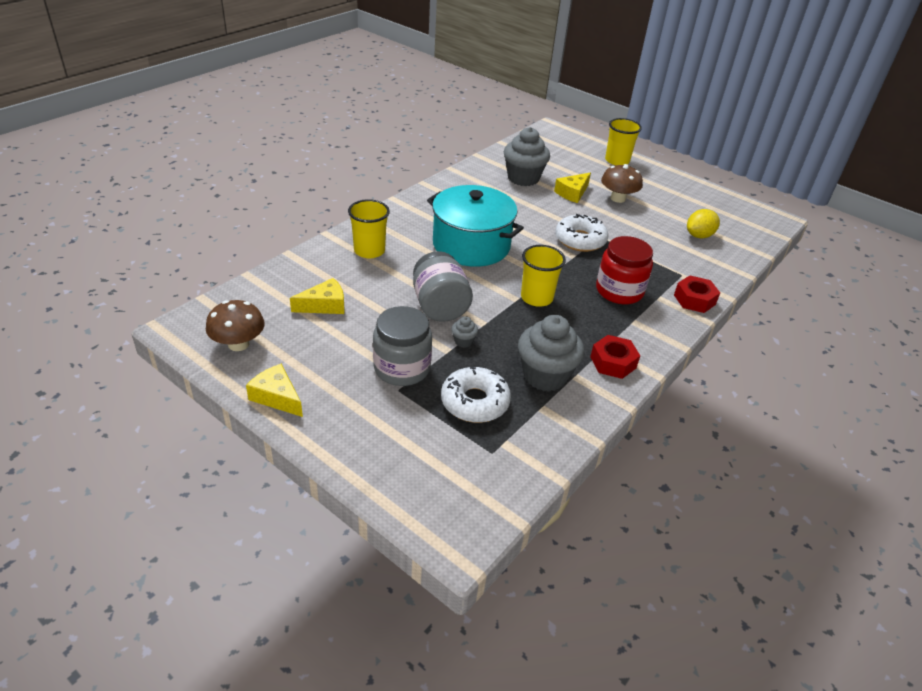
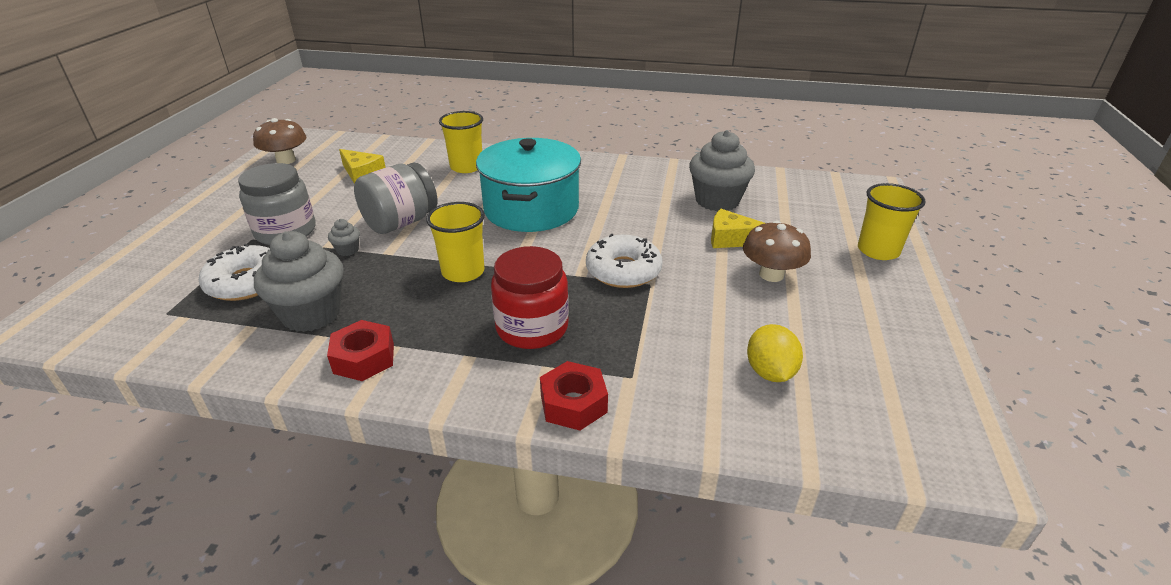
camera: 65 degrees right, 5 degrees down
(276, 397) = (222, 193): yellow cheese -> none
(699, 235) = (770, 372): yellow lemon -> yellow lemon turned 60 degrees clockwise

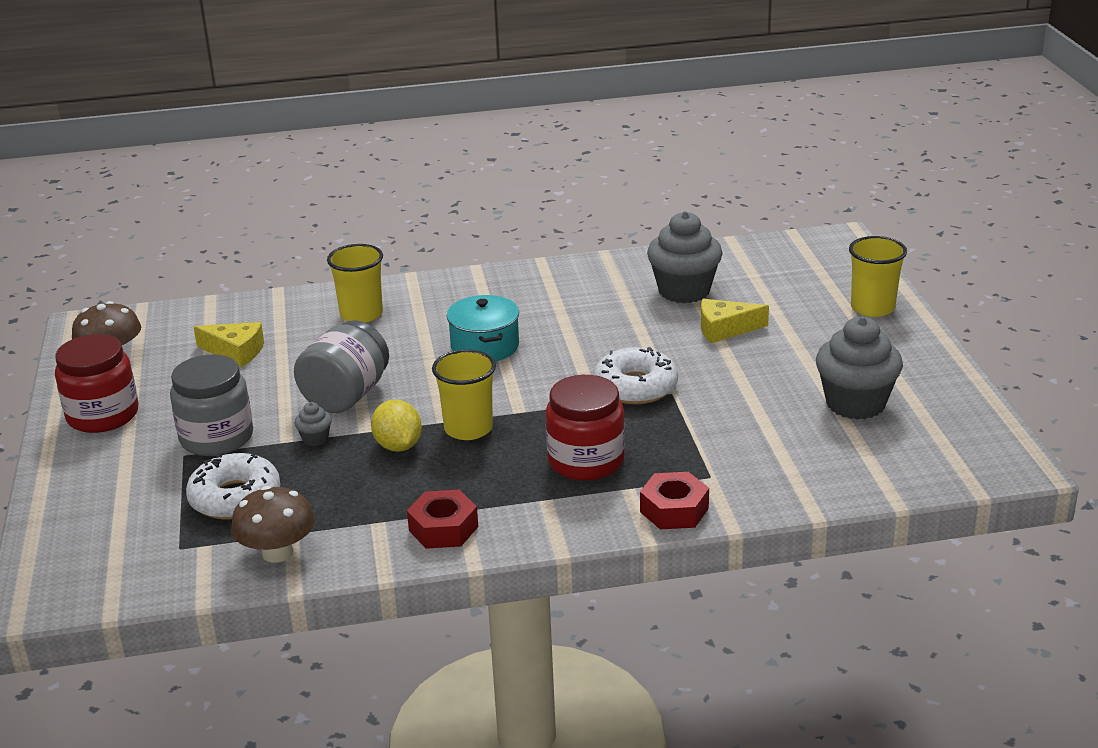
camera: 20 degrees left, 5 degrees down
(236, 197) = (103, 415): none -> red jar
(311, 314) = (345, 507): grey cupcake -> grey cupcake (855, 403)
(531, 209) = (485, 346): turquoise pot -> turquoise pot, size x0.59
(770, 372) = (828, 441): yellow lemon -> yellow lemon (398, 446)
(771, 274) = (783, 356): brown mushroom -> brown mushroom (277, 552)

